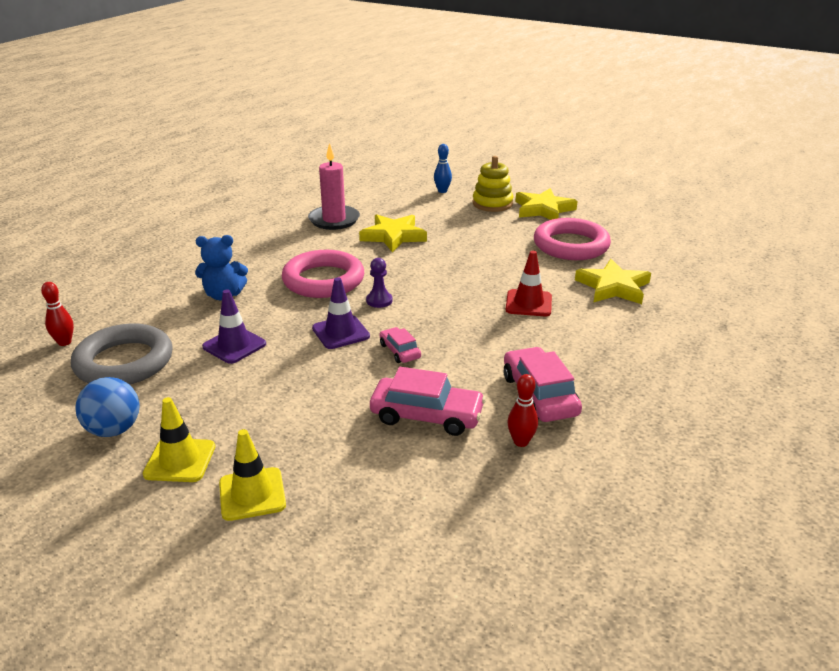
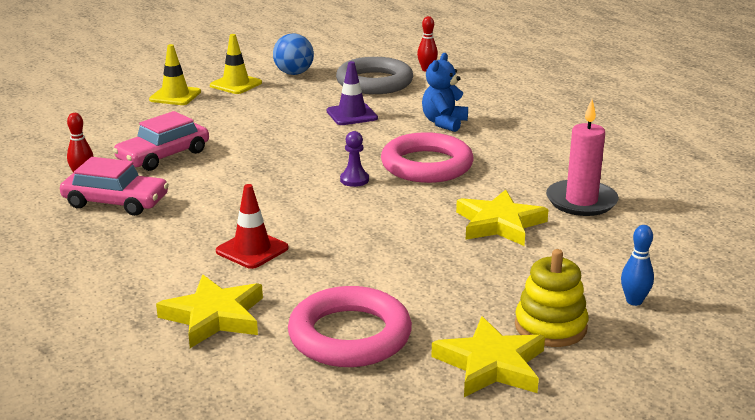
camera: 120 degrees right, 5 degrees down
(341, 332) = (319, 153): purple traffic cone -> none
(400, 351) = (258, 168): pink car -> none

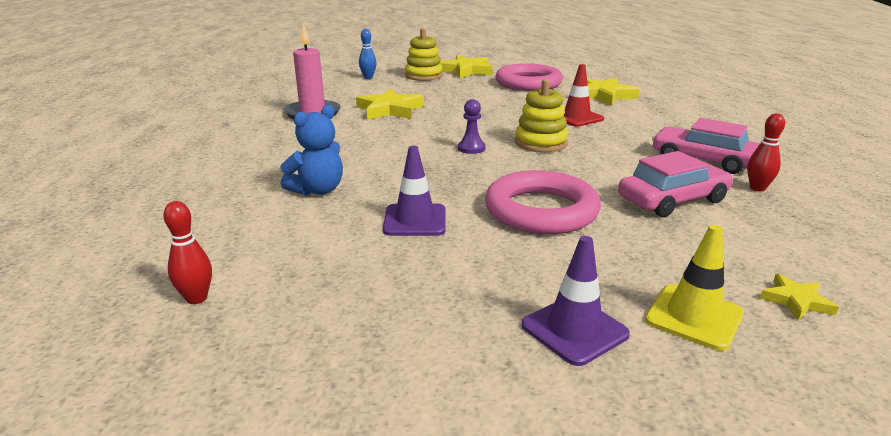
camera: 160 degrees left, 0 degrees up
(115, 109) = (796, 301): none -> yellow star
(236, 84) = (574, 330): yellow traffic cone -> purple traffic cone
(286, 198) = (540, 143): none -> yellow stacking toy
(294, 73) = (446, 344): blue ball -> none
(374, 82) = (321, 282): grey ring -> none
(426, 165) = (393, 151): pink ring -> pink ring (541, 210)

